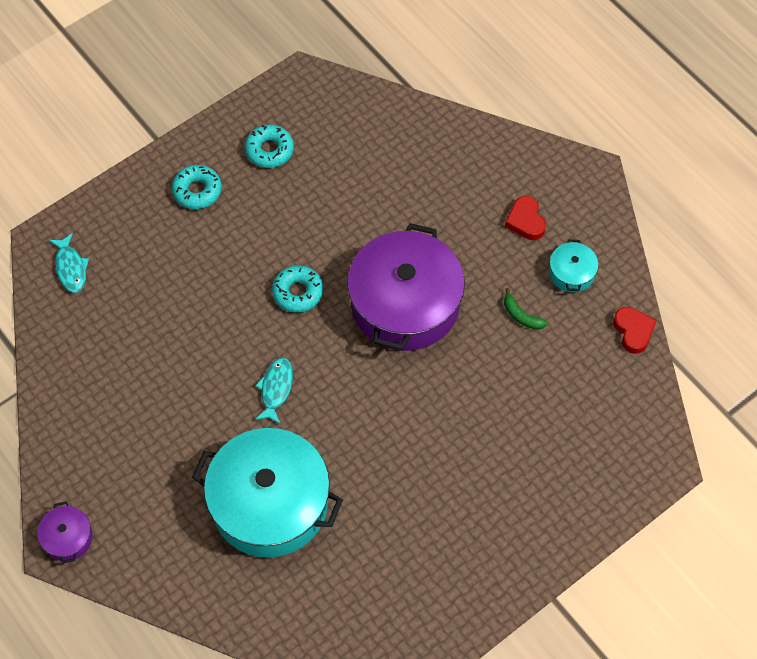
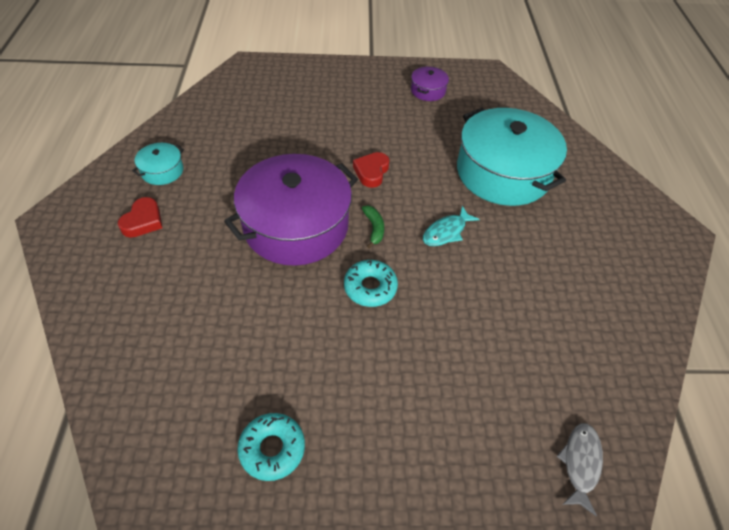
camera: 145 degrees left, 10 degrees down
(67, 538) = (672, 234): purple pot -> purple pot (428, 91)
(71, 268) = (580, 463): turquoise fish -> grey fish
(197, 191) = (385, 457): turquoise donut -> none
(521, 316) = (228, 169): green banana -> green banana (374, 228)
(633, 331) = (175, 121): red heart -> red heart (371, 172)

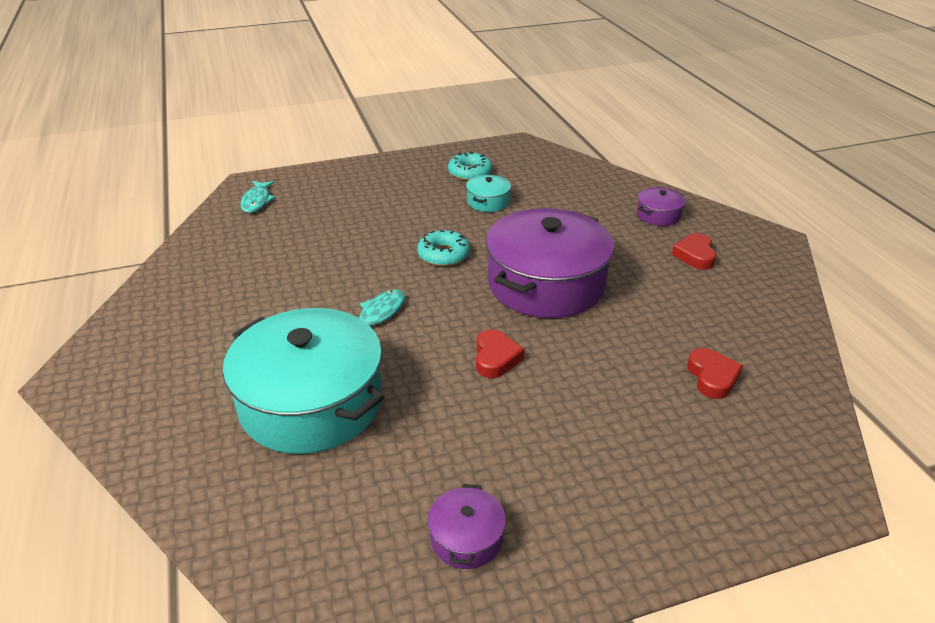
camera: 165 degrees right, 15 degrees down
(118, 284) = (658, 215): none -> purple pot
(162, 171) = (736, 300): turquoise pot -> turquoise pot (488, 202)
(242, 125) = (712, 377): none -> red heart
(374, 228) = (462, 299): green banana -> none
(580, 463) = (257, 201): grey fish -> turquoise fish

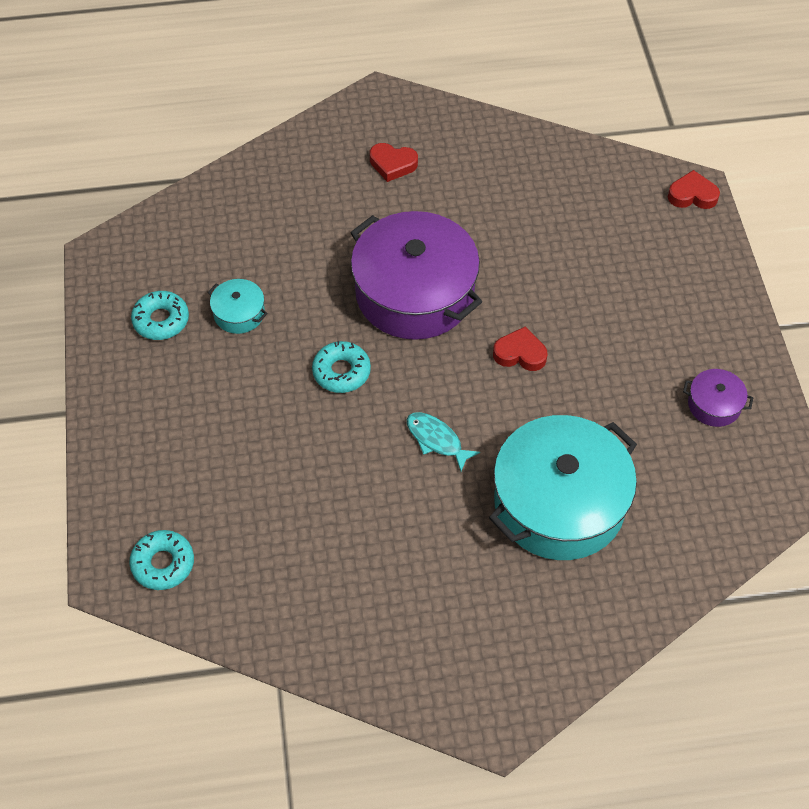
camera: 80 degrees left, 20 degrees up
(257, 201) = (163, 564): turquoise fish -> turquoise donut
(658, 215) = (311, 170): purple pot -> none
(712, 377) = (567, 210): red heart -> red heart (692, 195)

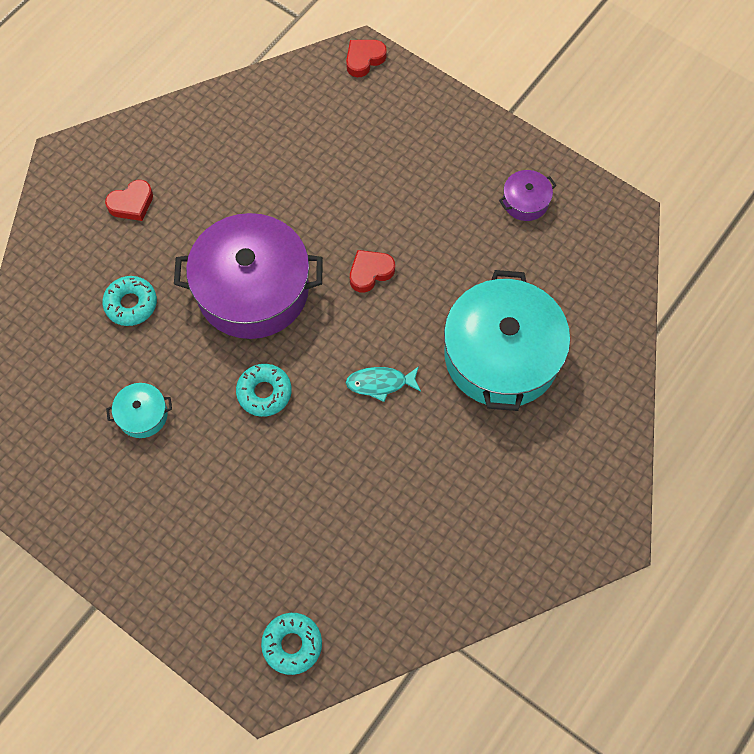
camera: 45 degrees left, 10 degrees up
(161, 320) = (89, 472): turquoise donut -> turquoise donut (131, 304)

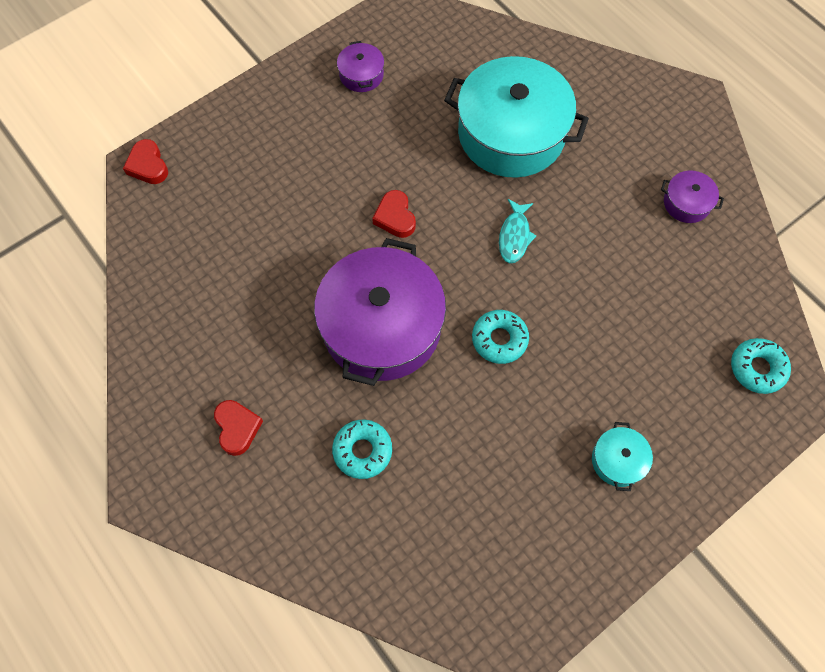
camera: 75 degrees left, 0 degrees up
(142, 415) = (495, 462): turquoise pot -> turquoise pot (618, 460)
(470, 546) = (686, 203): none -> purple pot

